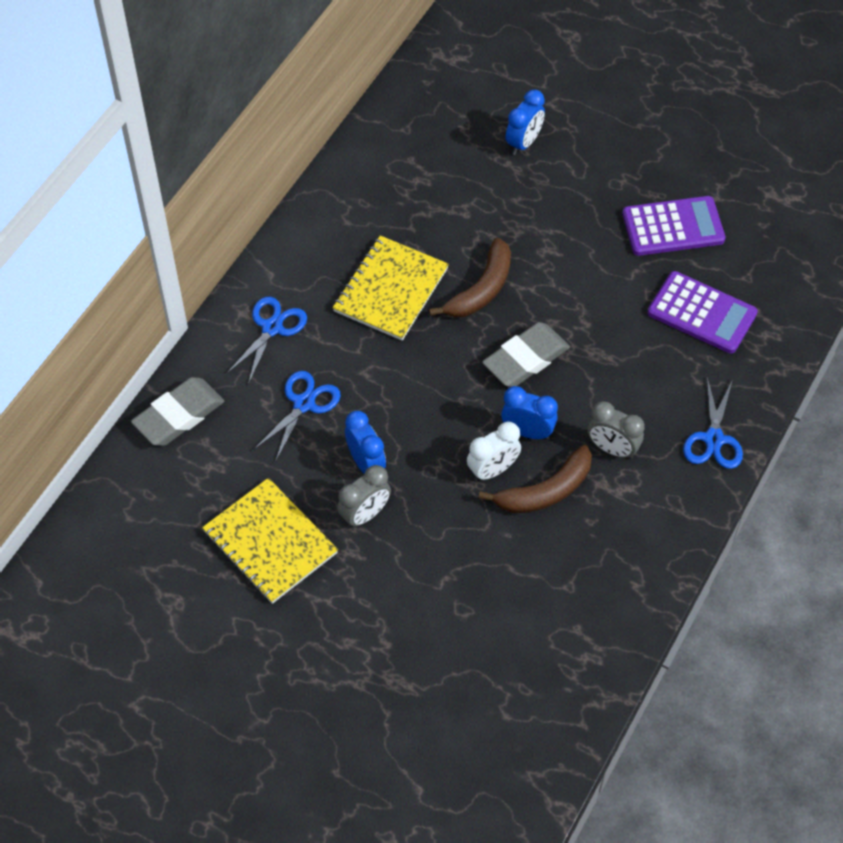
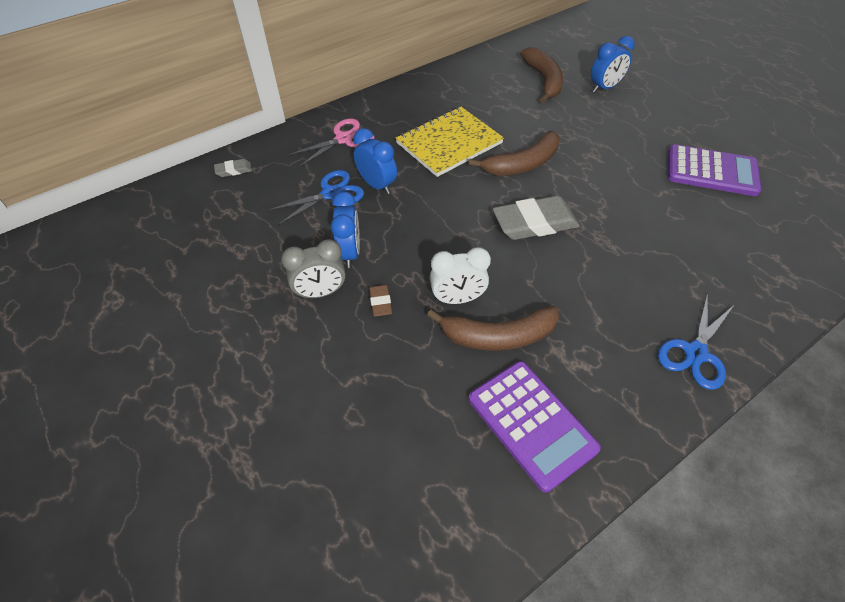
camera: 25 degrees right, 5 degrees down
(179, 415) = (233, 170): grey eraser -> grey eraser, size x0.46
(270, 542) = (227, 284): yellow notebook -> none
(272, 328) = (344, 139): blue scissors -> pink scissors
(425, 501) = (380, 302): none -> brown eraser
(451, 155) = (543, 80): none -> brown banana
(527, 432) = (507, 279): blue clock -> blue clock (377, 185)
(612, 449) = (583, 323): grey clock -> none
(702, 313) = (718, 241): purple calculator -> purple calculator (531, 423)

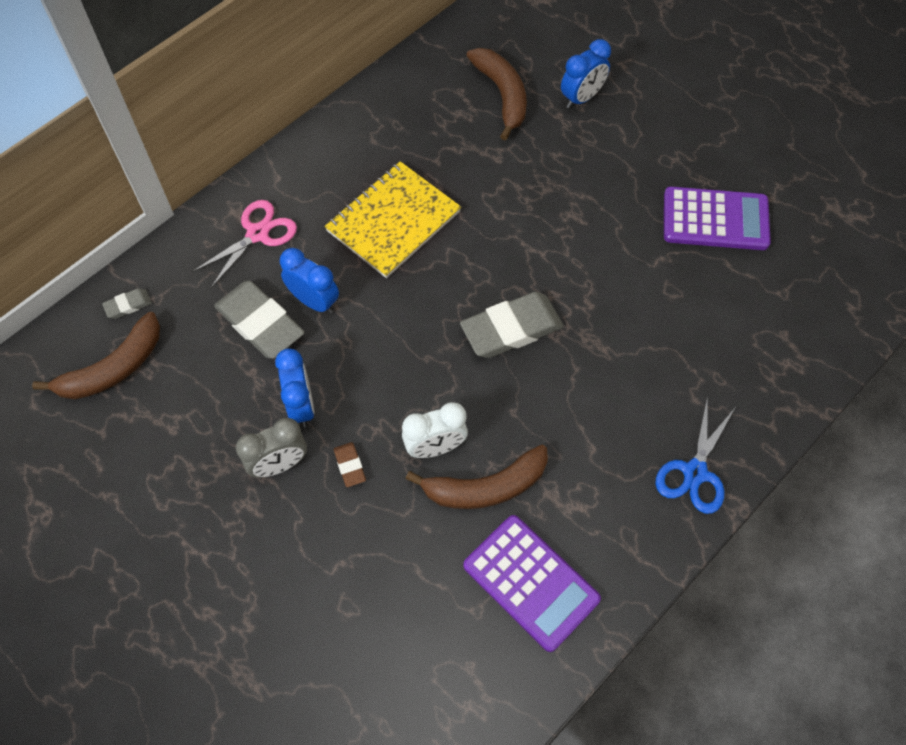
camera: 10 degrees left, 10 degrees up
(331, 194) = (260, 323): blue scissors -> grey eraser
(522, 164) = (488, 241): brown banana -> brown banana (113, 368)

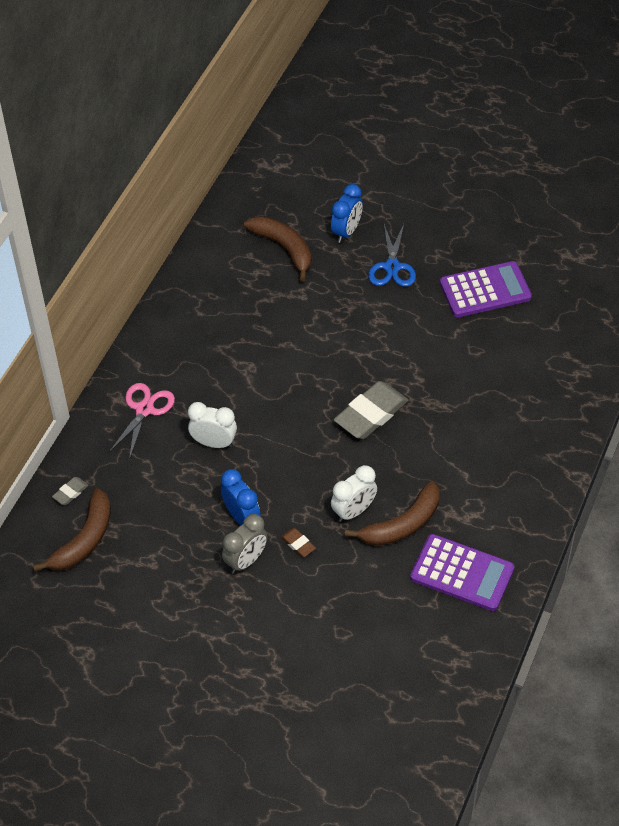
camera: 20 degrees left, 10 degrees down
(260, 323) = (180, 471): grey eraser -> none
(314, 301) = (214, 443): blue clock -> white clock
(393, 221) = (245, 367): yellow notebook -> none
(695, 472) = (543, 466): blue scissors -> blue scissors (392, 267)

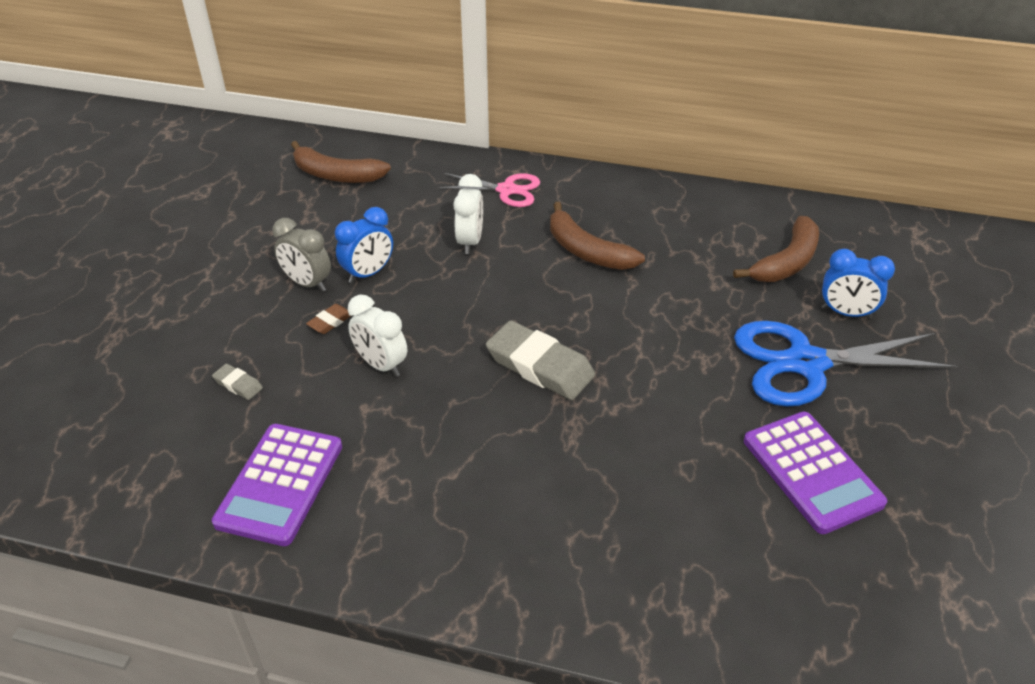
camera: 80 degrees right, 10 degrees down
(70, 492) = (393, 160): grey eraser -> grey eraser (238, 384)
(392, 267) = (806, 363): blue scissors -> blue scissors, size x1.70
(402, 524) = (362, 413): brown banana -> brown banana (587, 251)

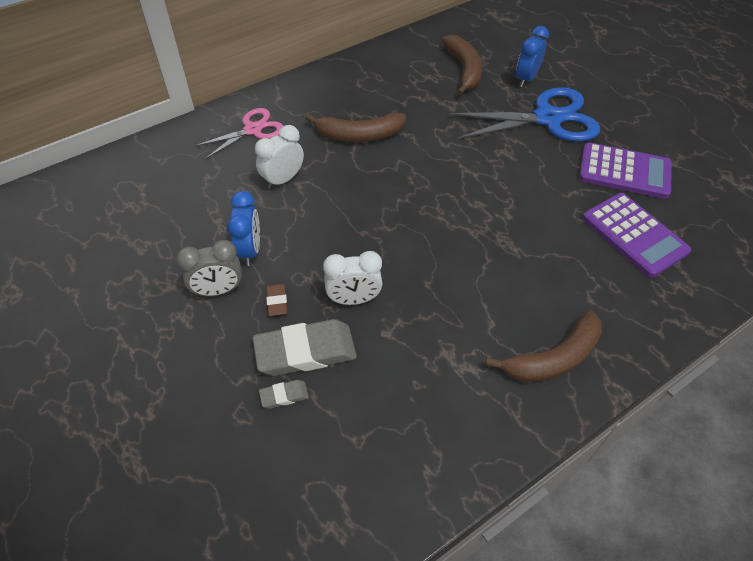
camera: 50 degrees left, 10 degrees up
(280, 484) = (414, 425): purple calculator -> purple calculator (634, 235)
(336, 175) = (111, 201): brown banana -> brown banana (553, 358)
(470, 242) = (283, 180): white clock -> white clock turned 90 degrees counterclockwise
(540, 366) = (438, 222): grey eraser -> grey eraser (305, 351)
(806, 363) = (547, 118): blue scissors -> blue scissors turned 135 degrees counterclockwise
(846, 313) = (526, 79): blue clock -> blue clock turned 150 degrees clockwise

